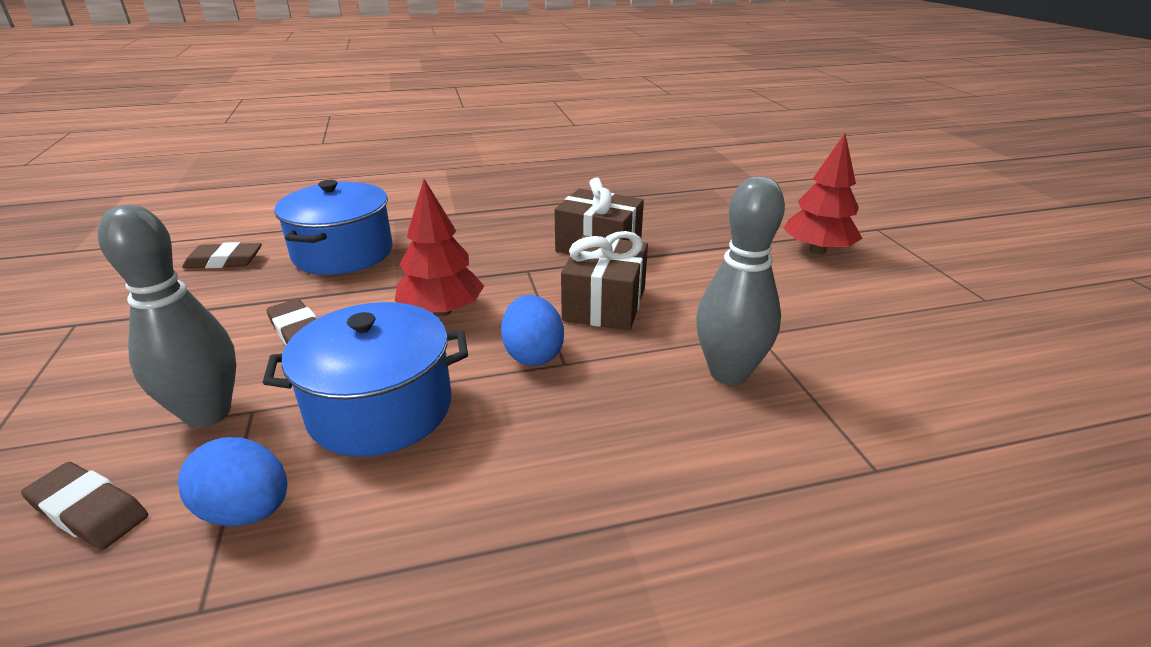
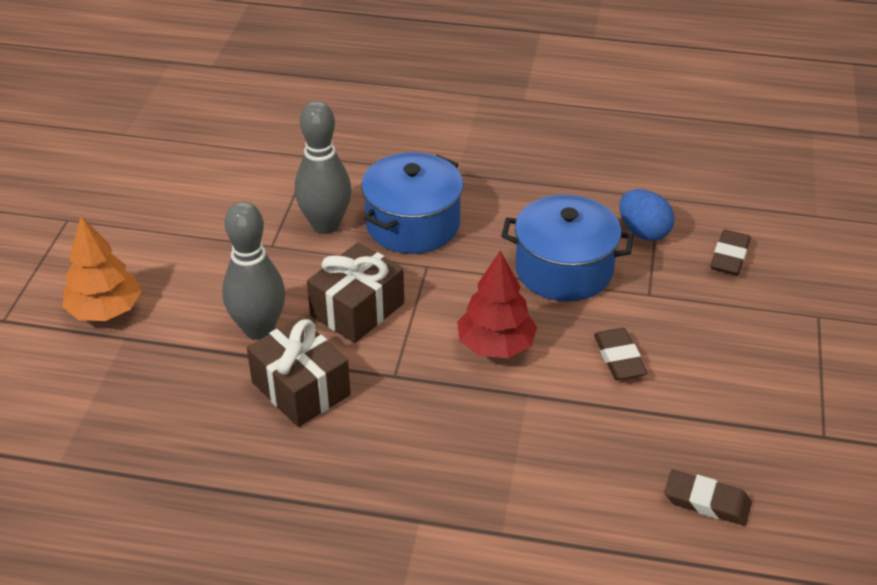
camera: 155 degrees left, 10 degrees up
(89, 511) = (729, 256): brown eraser -> brown eraser turned 60 degrees clockwise
(208, 414) = (678, 300): grey bowling pin -> grey bowling pin (258, 329)
(343, 253) = (573, 472): blue pot -> blue pot (413, 224)
(533, 354) = (444, 279): blue egg -> none
(817, 250) = (105, 310): red tree -> orange tree

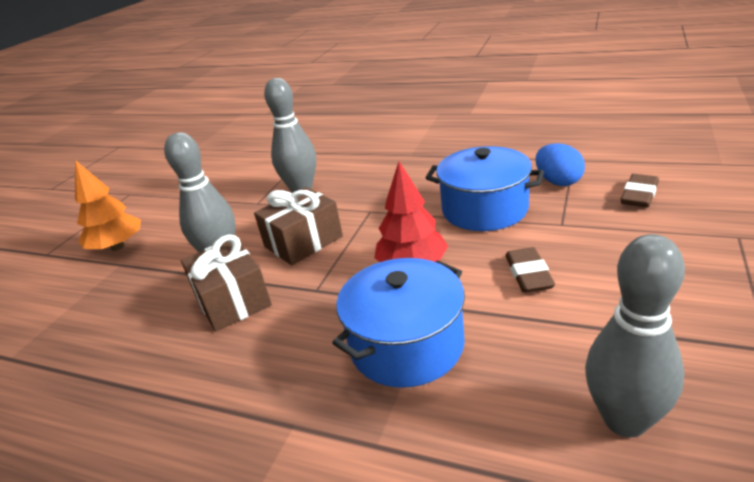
camera: 15 degrees right, 10 degrees down
(413, 224) = (367, 185): blue pot -> blue pot (407, 345)
(706, 502) = (625, 420): brown eraser -> grey bowling pin

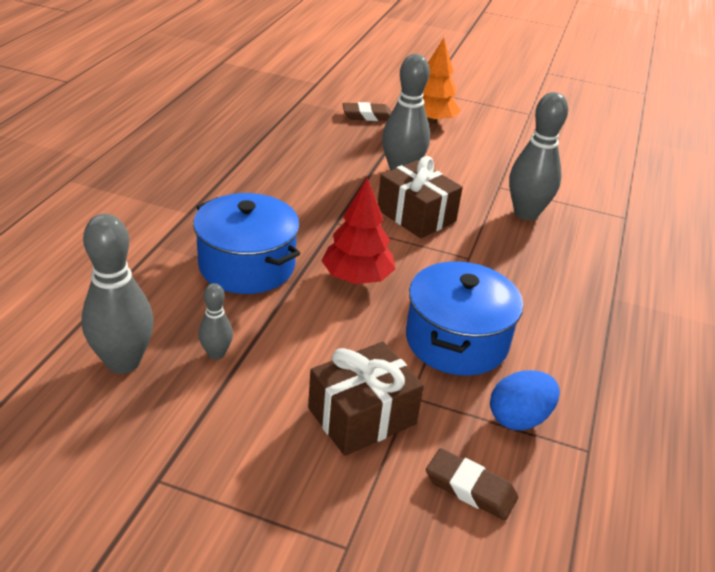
camera: 80 degrees right, 5 degrees up
(232, 300) = (334, 182): brown gift -> brown gift (362, 416)
(528, 274) = (321, 350): brown eraser -> brown eraser (367, 116)
(569, 342) = (216, 354): none -> grey bowling pin

